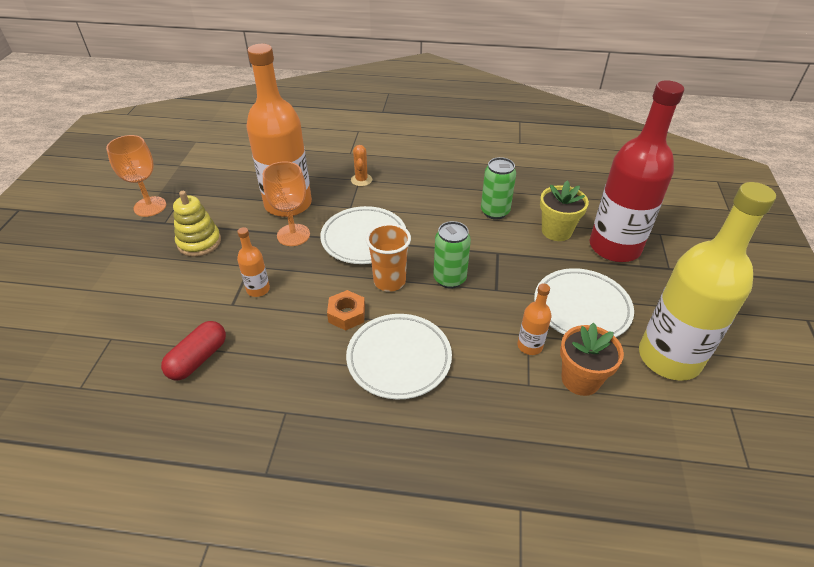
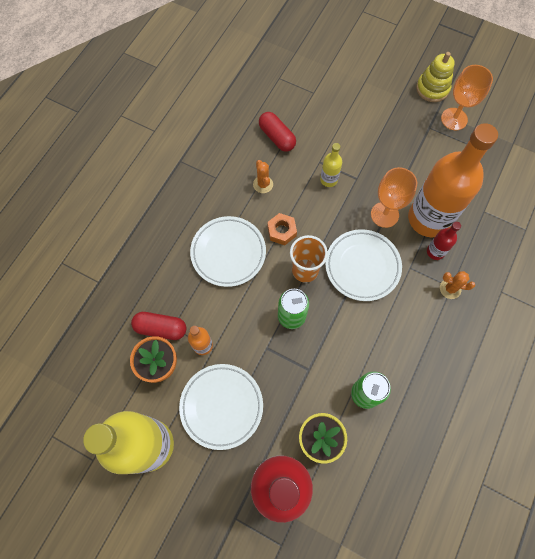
camera: 110 degrees right, 25 degrees up
(199, 242) = (396, 148): yellow stacking toy -> yellow stacking toy (432, 89)
(258, 289) = (328, 180): orange bottle -> yellow bottle
(282, 352) = (263, 184): none -> orange cactus
(325, 194) = (435, 252): none -> red bottle
(537, 397) = (161, 328): none -> red capsule

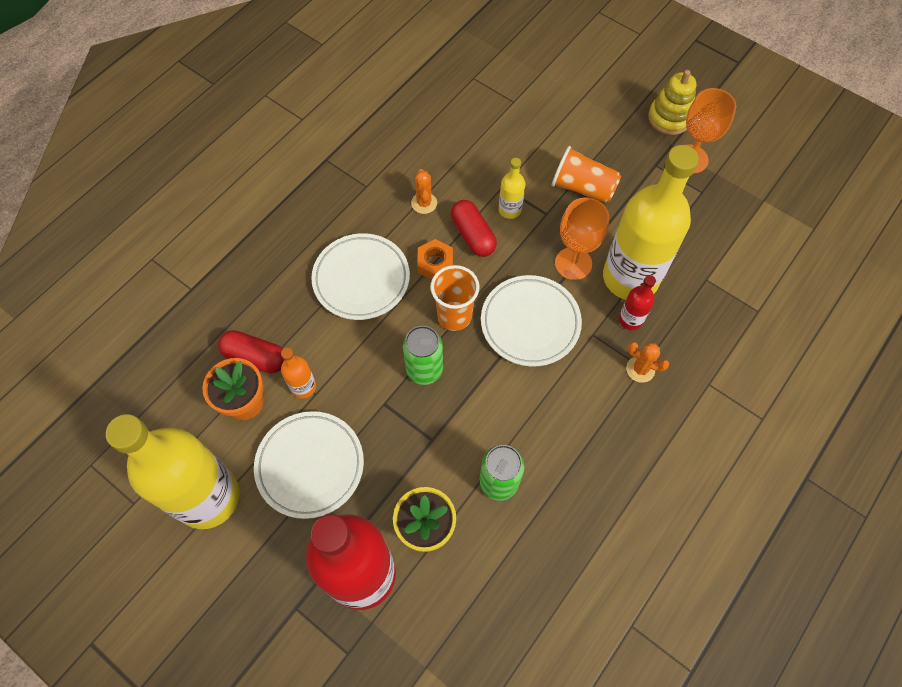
camera: 10 degrees right, 5 degrees down
(277, 137) = (454, 148): red capsule -> red capsule (473, 235)
(379, 154) = (583, 188): none -> orange cup
(428, 219) = (630, 277): orange bottle -> yellow bottle

